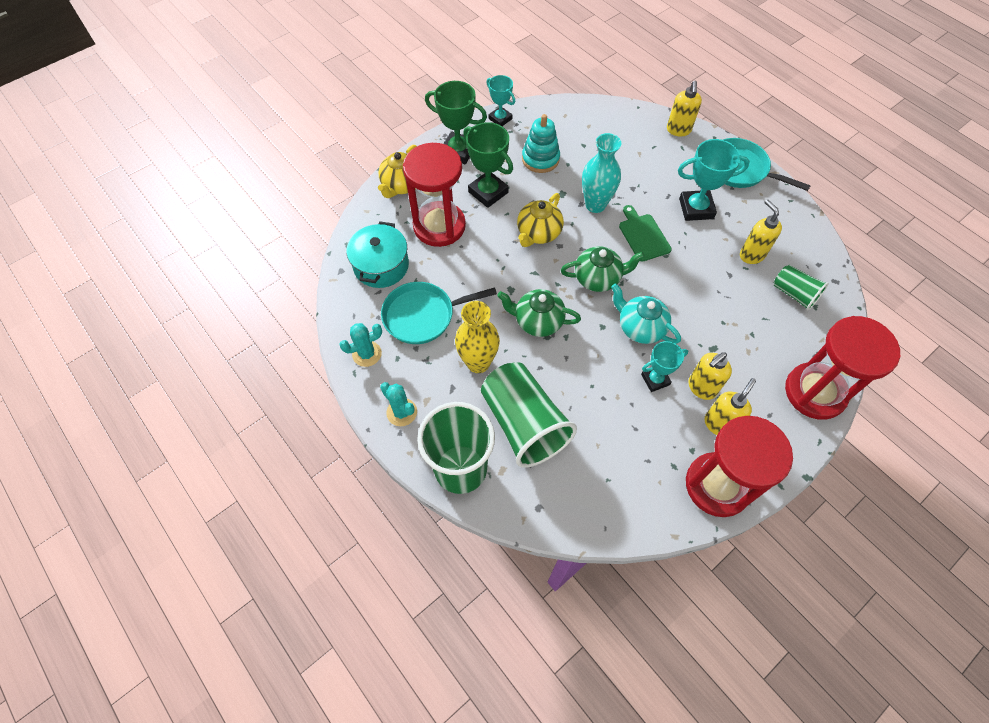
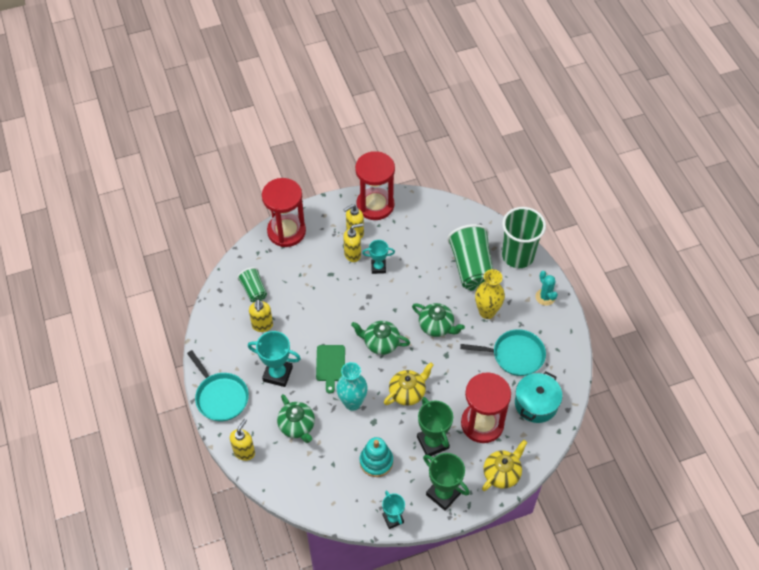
camera: 160 degrees left, 5 degrees down
(367, 354) = (560, 340): turquoise cactus -> none
(640, 327) = (370, 301): turquoise teapot -> none
(641, 166) = (297, 426): none -> green teapot

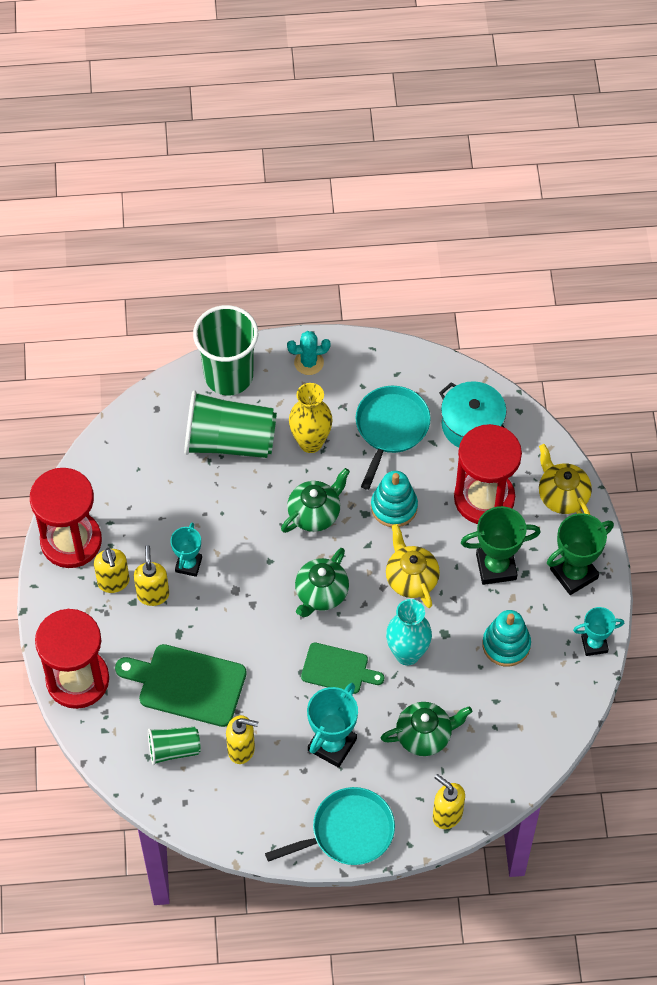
camera: 75 degrees left, 5 degrees up
(298, 286) = (187, 684): none -> green cutting board
(457, 370) = (394, 507): none -> turquoise stacking toy

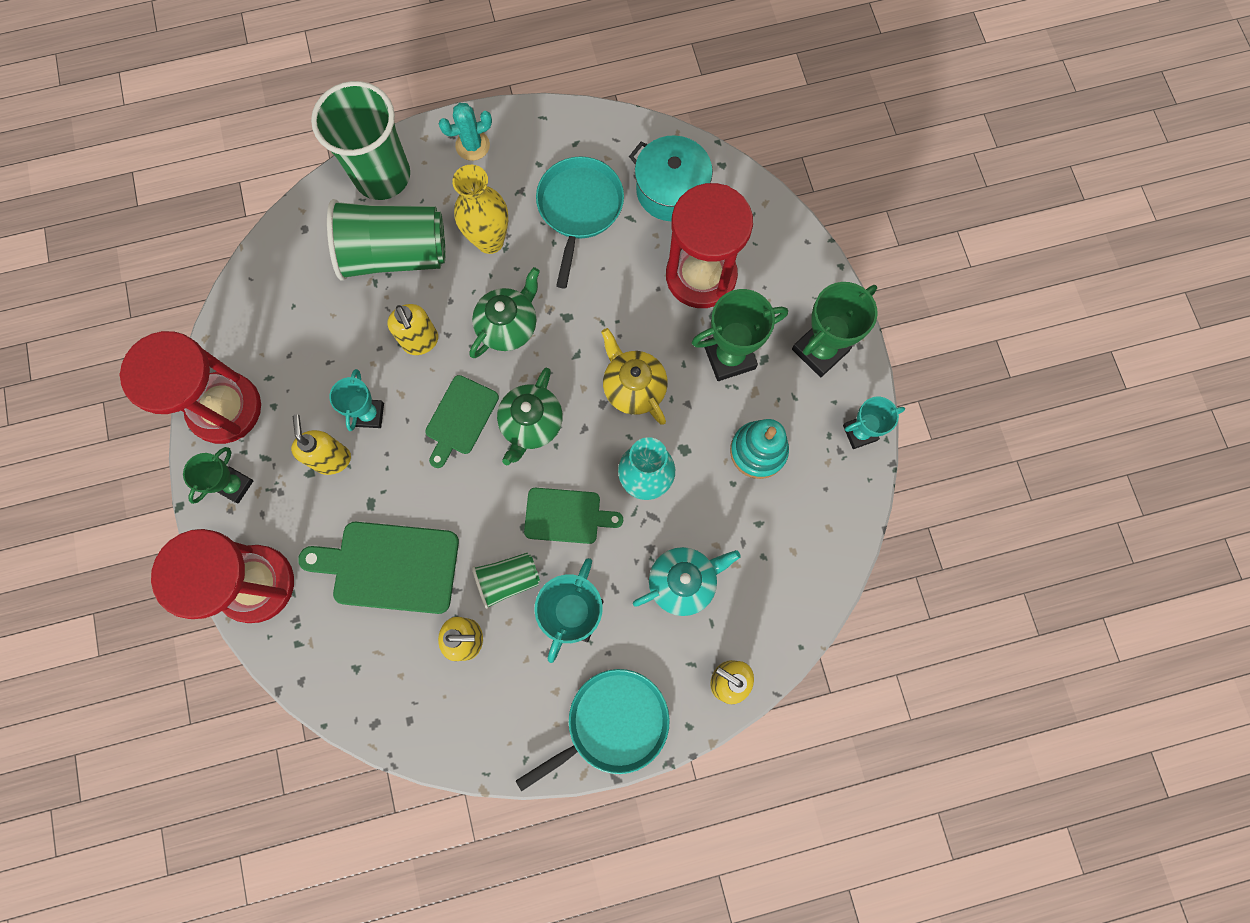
camera: 10 degrees left, 15 degrees up
(71, 602) = (235, 485): none -> green trophy
(114, 582) = (283, 452): yellow soap dispenser -> yellow soap dispenser (421, 342)
(174, 749) = (386, 654): green cup -> green cup (508, 580)
(263, 579) = (460, 418): none -> green cutting board
(394, 507) = (599, 303): turquoise stacking toy -> none
(424, 735) = (683, 582): green teapot -> turquoise teapot
(562, 495) = (789, 258): yellow teapot -> none

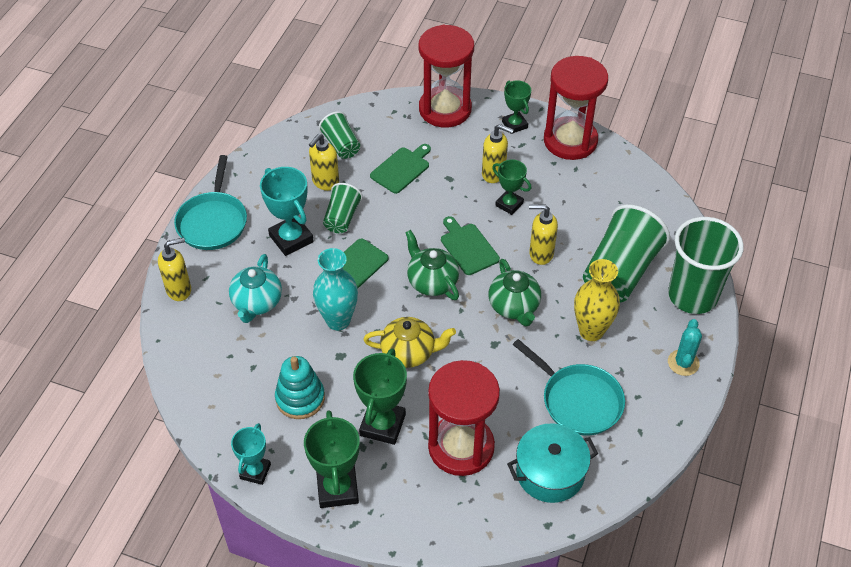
camera: 125 degrees right, 25 degrees down
(369, 414) = (509, 204): turquoise trophy -> green trophy
(390, 566) = (401, 169): green cutting board -> green cutting board, size x0.63
(396, 666) = (341, 145): none -> green cup

